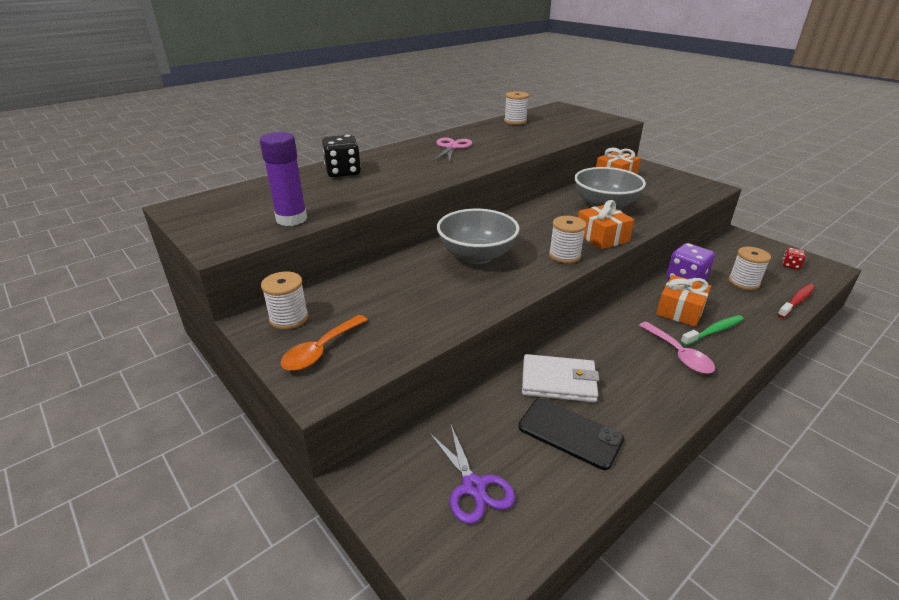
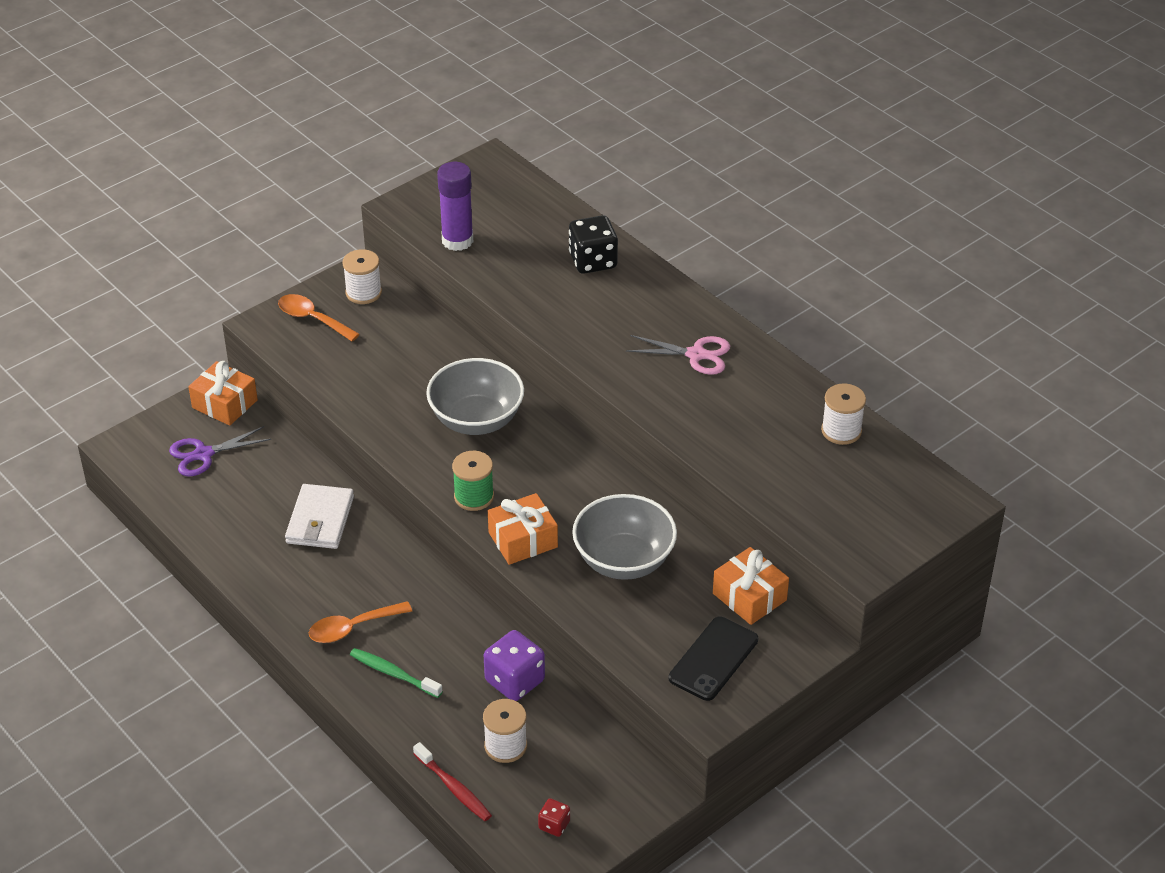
camera: 90 degrees right, 10 degrees up
(564, 255) = (474, 497): white spool -> green spool
(570, 433) = (250, 519): black phone -> black phone (713, 659)
(678, 354) = (353, 627): pink spoon -> orange spoon
(680, 310) = (440, 653): orange gift -> orange gift (224, 404)
(713, 331) = (393, 673): green toothbrush -> green toothbrush turned 150 degrees clockwise

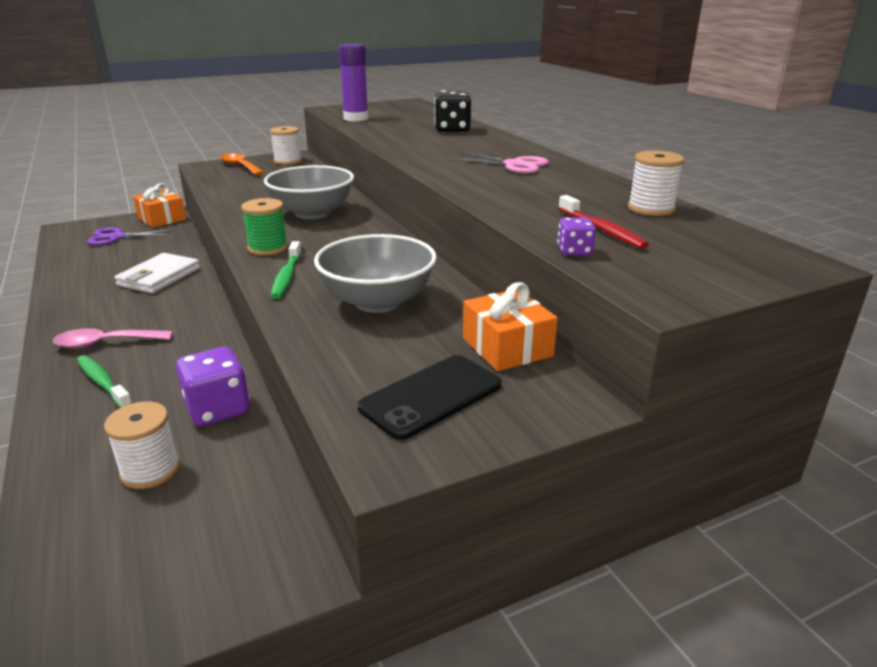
camera: 15 degrees right, 15 degrees down
(353, 627) = (106, 343): orange spoon -> pink spoon
(454, 788) = (44, 505): red toothbrush -> red toothbrush (602, 230)
(523, 540) = (286, 276): orange gift -> green toothbrush
(554, 825) = (122, 583): red dice -> none
(792, 517) = (574, 251): none -> purple dice

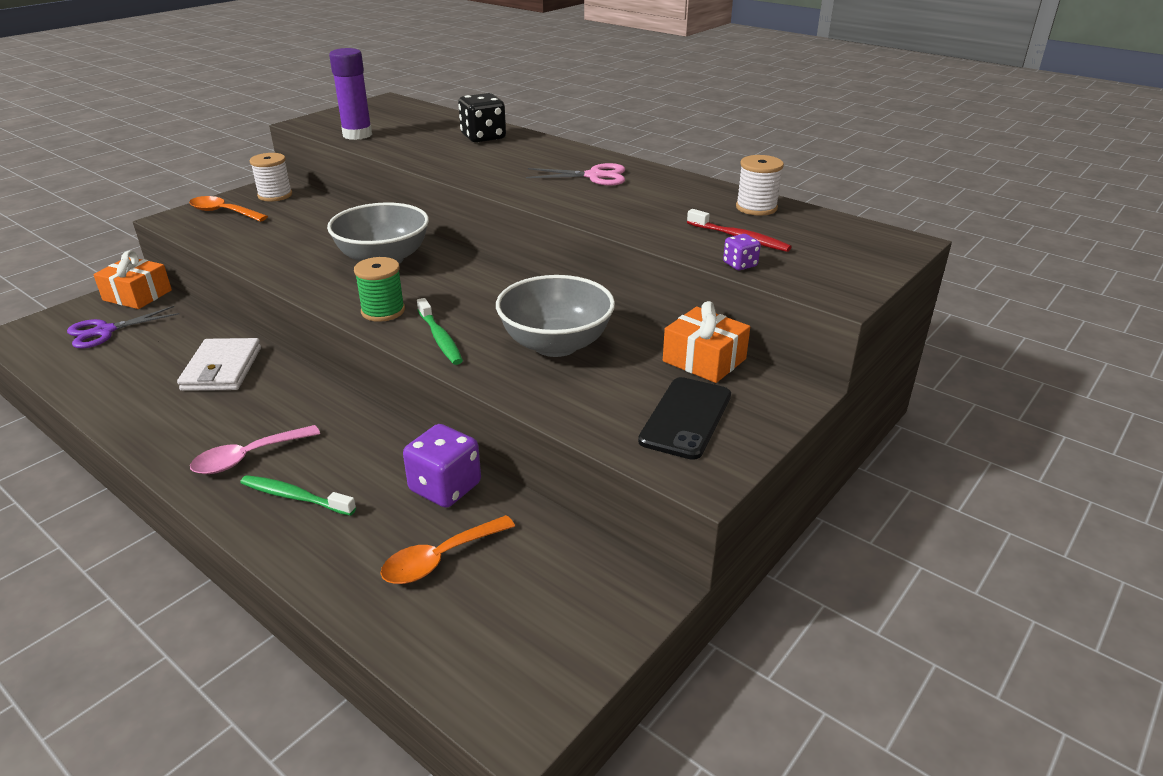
camera: 25 degrees left, 5 degrees up
(150, 470) = (440, 558): white spool -> orange spoon

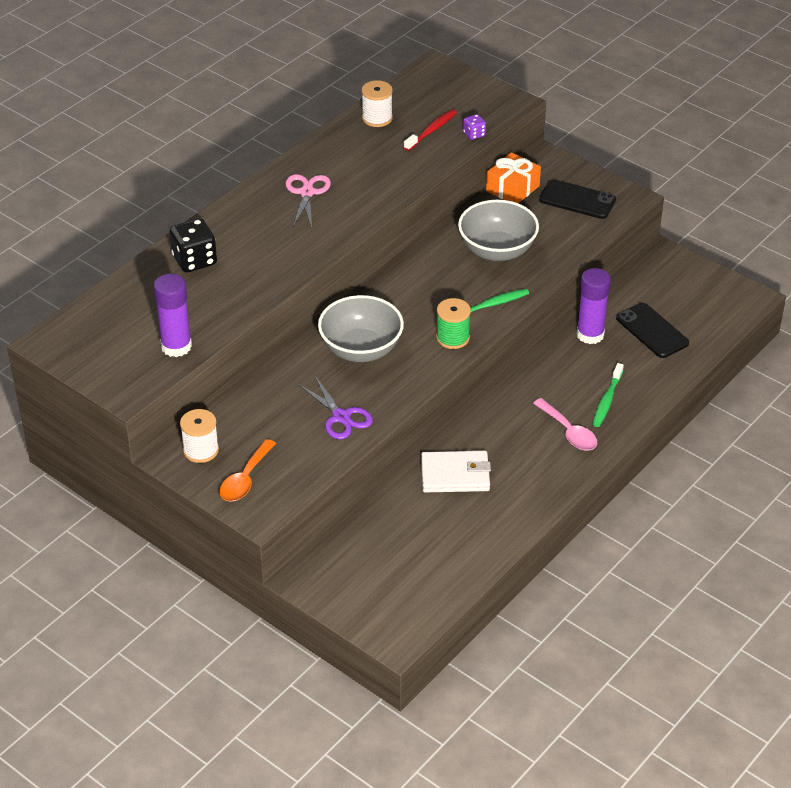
camera: 90 degrees left, 10 degrees up
(104, 331) = (393, 573): purple scissors -> purple scissors (341, 417)
(137, 295) = (320, 573): orange gift -> none
(440, 558) = (652, 331): orange spoon -> black phone
(445, 487) = (590, 334): purple dice -> purple glue stick

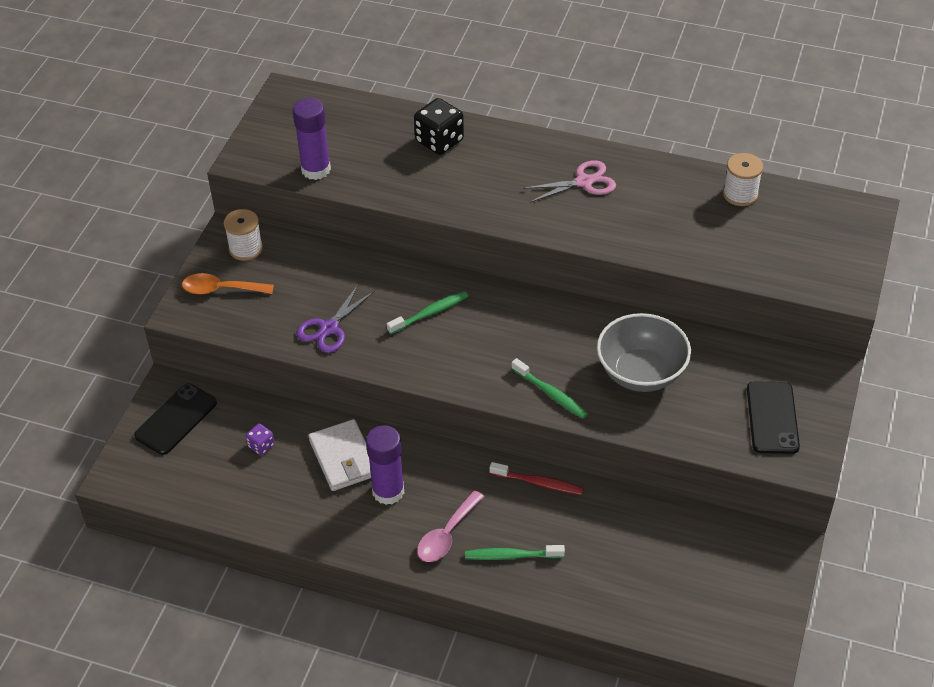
camera: 70 degrees right, 5 degrees up
(361, 349) = (430, 313): grey bowl -> green toothbrush
(432, 130) = (748, 242): red toothbrush -> red toothbrush (539, 483)
(452, 338) = (482, 377): green spool -> none
(474, 134) = (765, 277): purple dice -> purple dice (261, 446)
(512, 188) = (755, 356): orange gift -> none
(590, 334) = (609, 512): purple glue stick -> purple glue stick (388, 491)
(652, 331) = (647, 568): black phone -> black phone (176, 419)

